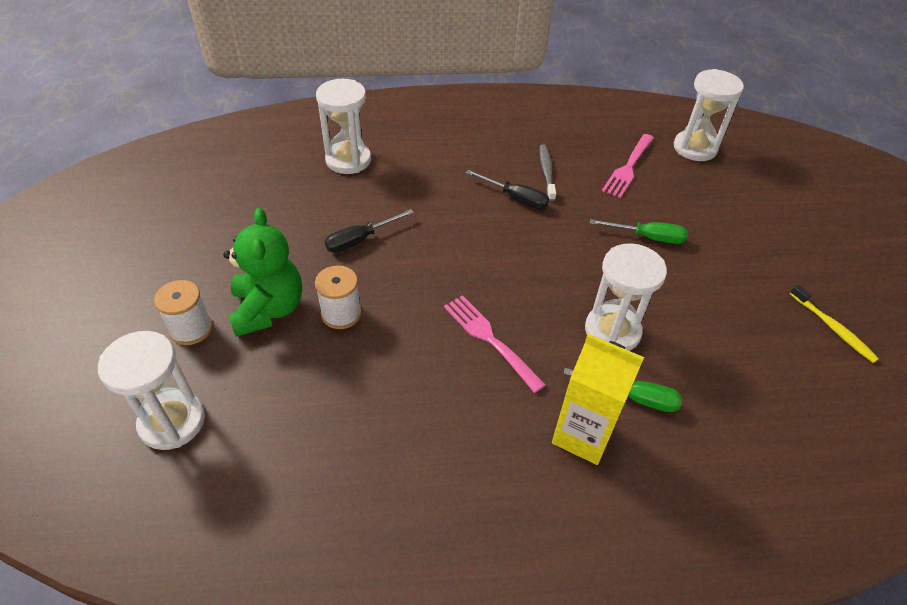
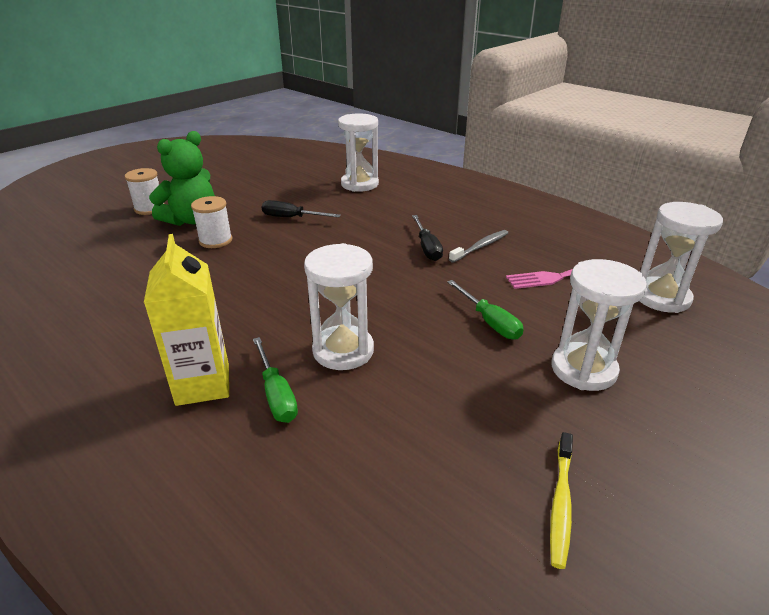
camera: 50 degrees right, 15 degrees down
(172, 422) = (73, 234): white hourglass -> white hourglass (583, 369)
(490, 339) = (259, 300): pink fork -> none

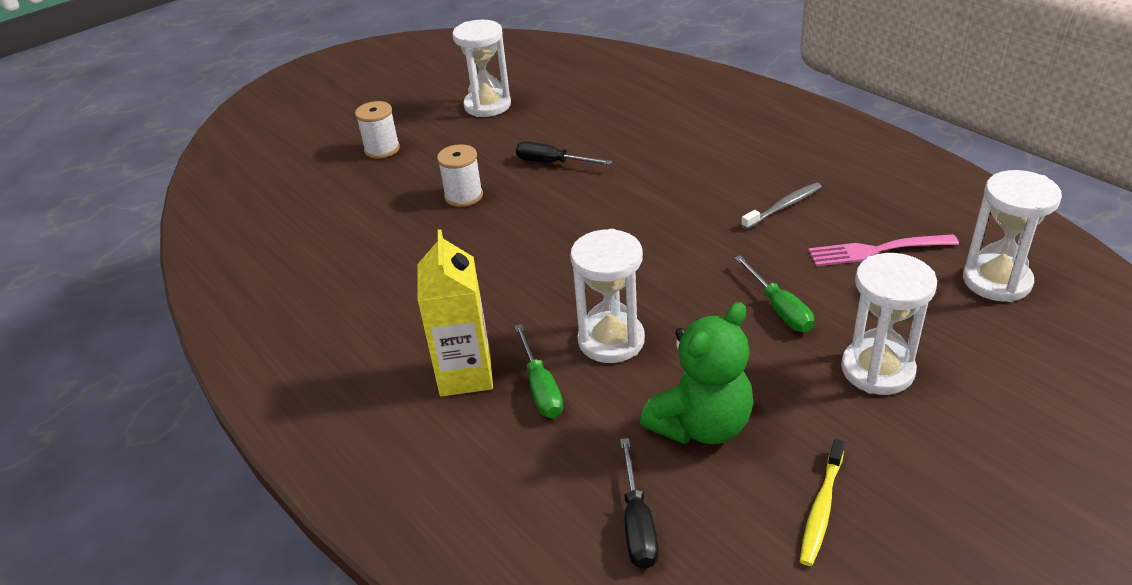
camera: 10 degrees right, 5 degrees up
(191, 220) = (433, 166): green teddy bear -> green teddy bear (701, 425)
(359, 184) = (638, 110): white hourglass -> white hourglass (487, 105)
(427, 248) = (716, 207): black screwdriver -> black screwdriver (637, 523)

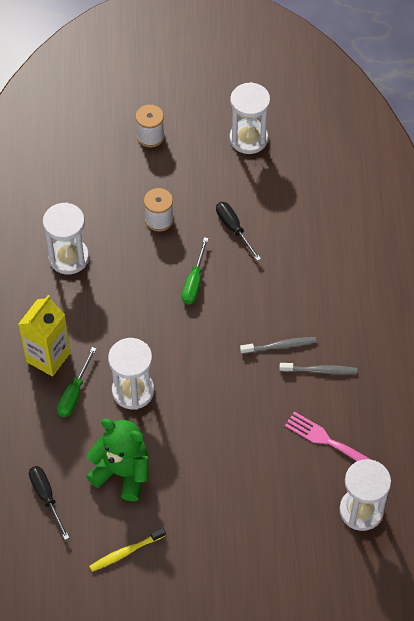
camera: 35 degrees right, 20 degrees up
(637, 523) = (46, 497): black screwdriver -> black screwdriver turned 120 degrees clockwise
(701, 425) = (122, 472): green teddy bear -> green teddy bear turned 150 degrees counterclockwise
(718, 212) = (280, 346): none -> grey toothbrush
(779, 309) = (233, 437): green screwdriver -> green screwdriver (194, 282)
(877, 370) = (234, 509): white hourglass -> white hourglass (69, 257)

